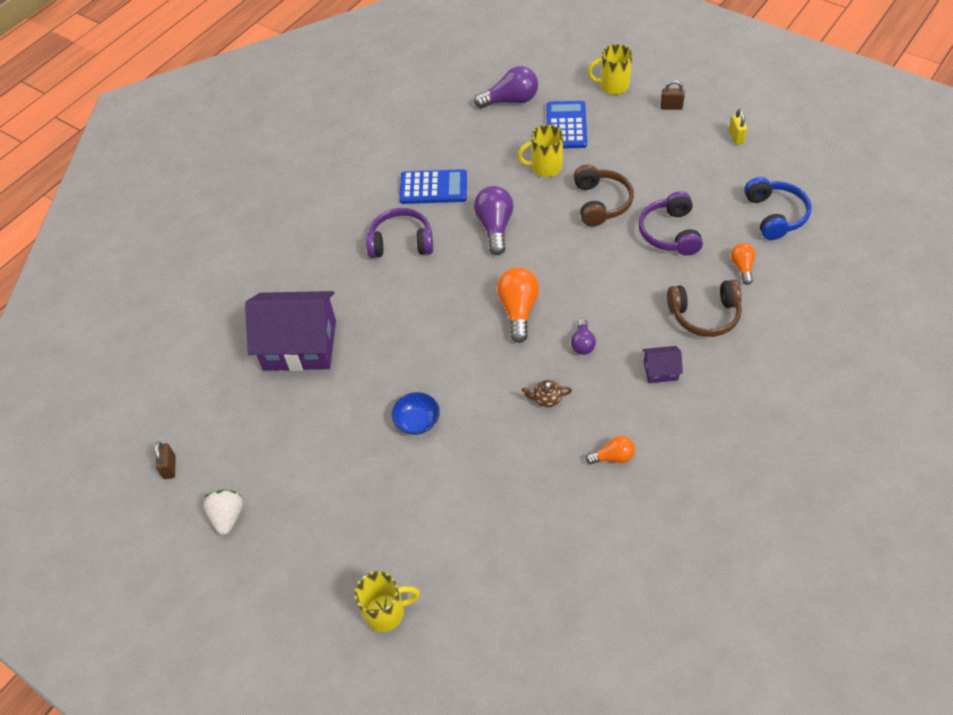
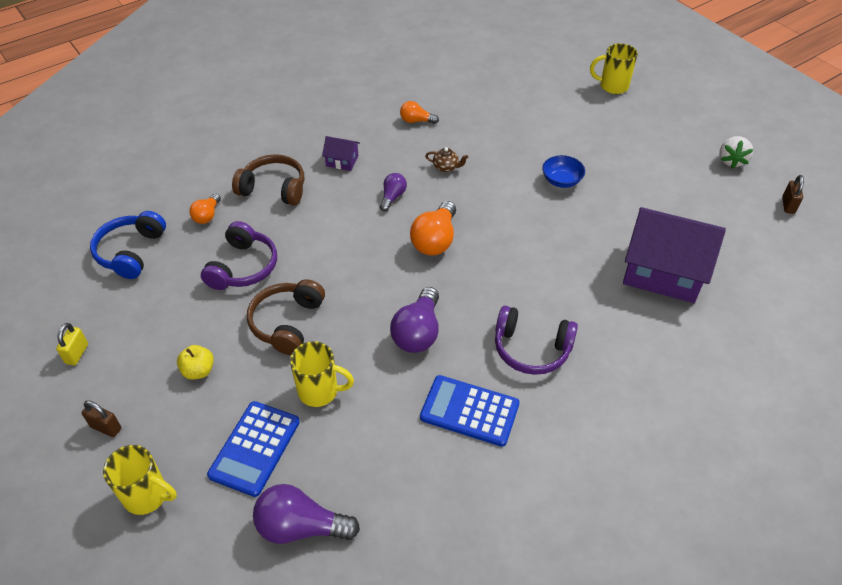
camera: 165 degrees left, 5 degrees down
(640, 153) = (198, 371): none -> yellow apple

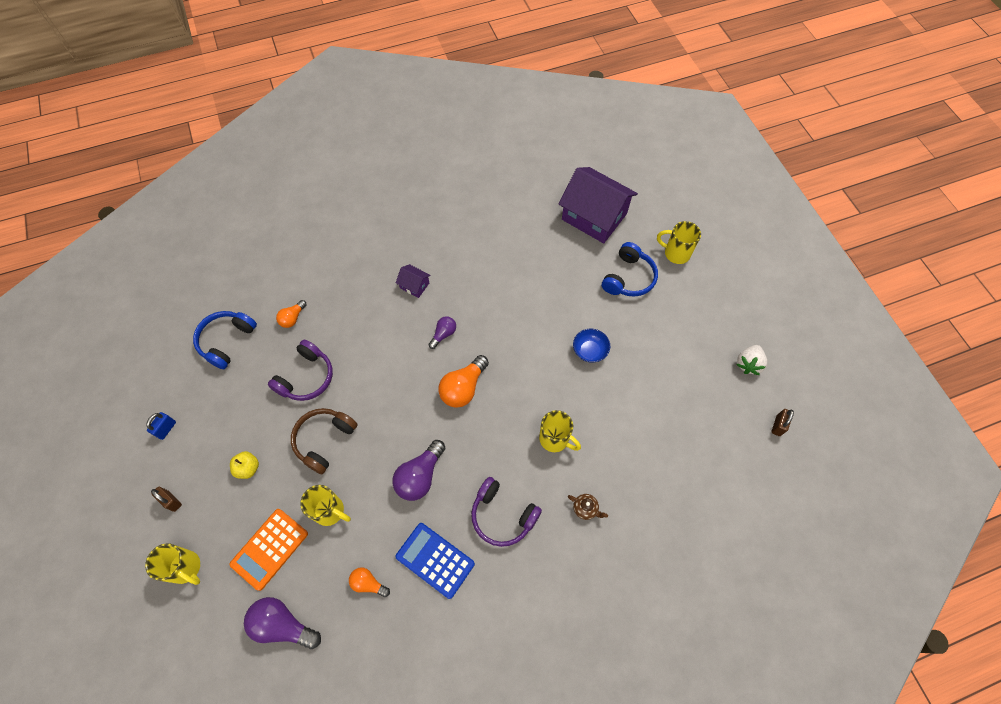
camera: 15 degrees right, 15 degrees up
(77, 354) = (166, 429): yellow padlock -> blue padlock
(255, 448) = (269, 549): blue calculator -> orange calculator
(274, 188) = (351, 302): brown headphones -> none
(416, 121) = (489, 255): orange light bulb -> orange light bulb (368, 583)
(446, 167) = (497, 313): brown teapot -> brown teapot (585, 508)
(559, 265) = (555, 439): none -> yellow mug
(573, 114) = (628, 278): none -> blue headphones
(663, 271) = (639, 467): purple house -> purple house (594, 216)

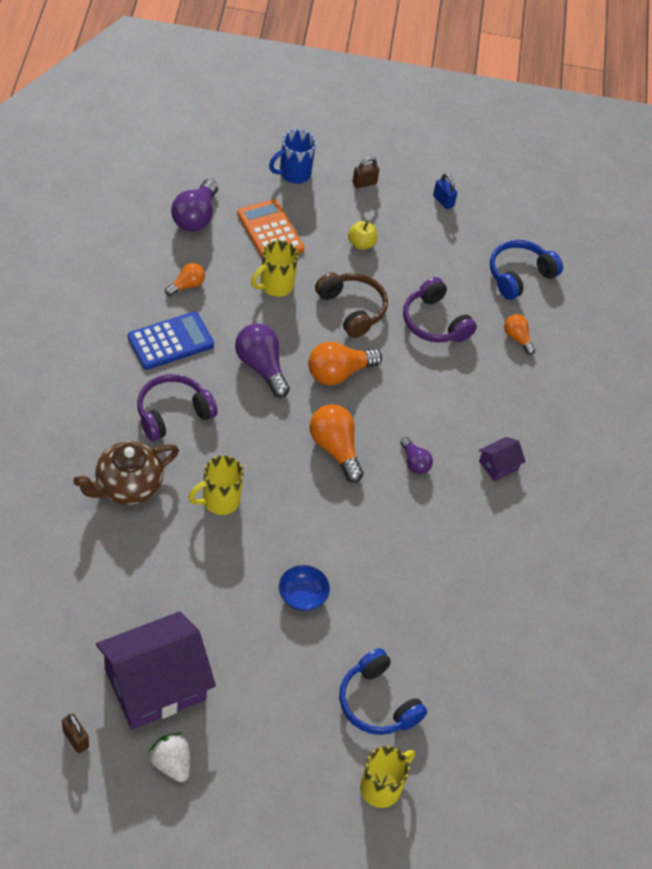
camera: 110 degrees right, 10 degrees down
(186, 568) = (293, 174): yellow mug -> blue mug
(227, 341) = (519, 275): blue headphones -> blue headphones turned 90 degrees counterclockwise
(283, 625) = (195, 217): purple light bulb -> purple light bulb turned 150 degrees clockwise
(393, 419) = (338, 373): none -> orange light bulb
(585, 508) = (127, 486): brown teapot -> brown teapot, size x2.20
(594, 216) = (498, 720): purple house -> purple house (155, 684)

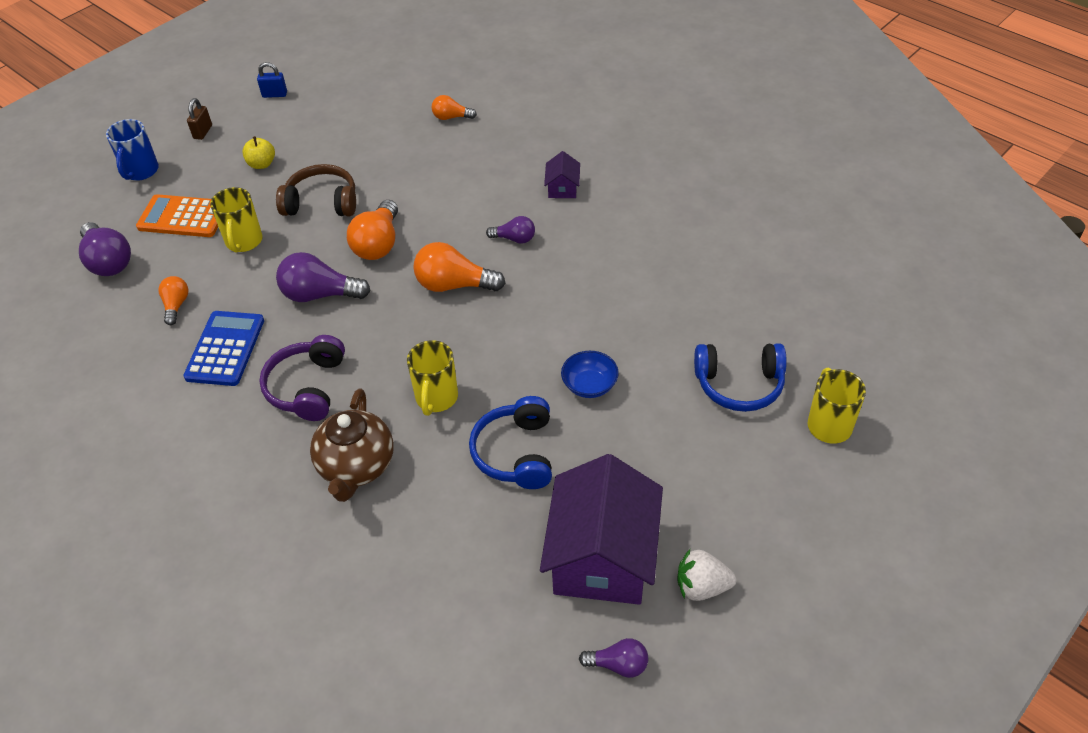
camera: 45 degrees left, 5 degrees down
(76, 739) = (618, 665): brown padlock -> purple light bulb
(434, 322) = (387, 158): purple headphones -> none
(519, 275) = (393, 87): blue headphones -> blue headphones (516, 453)

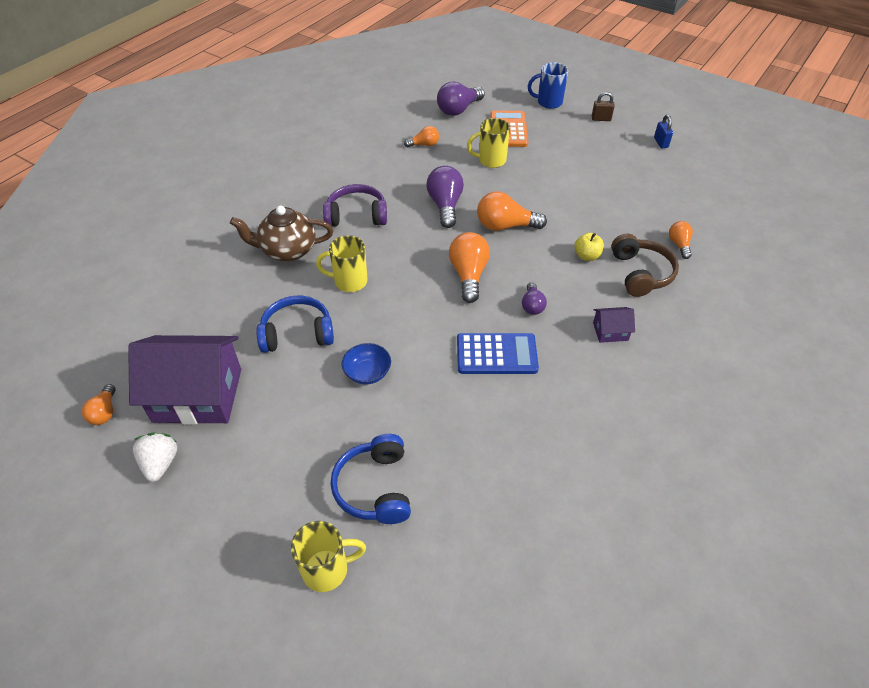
camera: 80 degrees right, 0 degrees up
(225, 349) = (388, 173): blue calculator -> blue calculator (496, 354)
(262, 164) = (576, 152): yellow apple -> yellow apple (587, 256)
(321, 203) = (543, 189): brown headphones -> brown headphones (641, 273)
(618, 665) = (104, 412): purple light bulb -> orange light bulb

